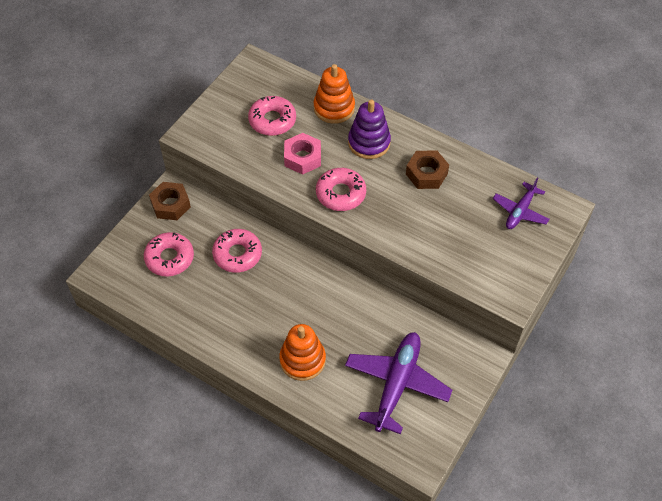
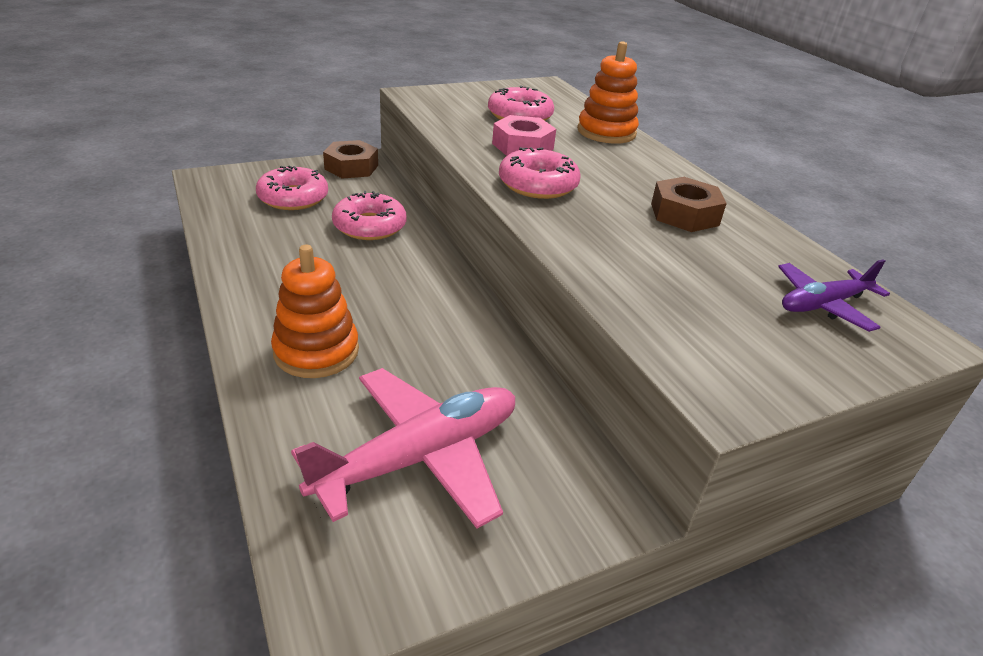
camera: 30 degrees right, 20 degrees down
(369, 143) = (624, 166): purple stacking toy -> none
(397, 384) = (420, 457): purple plane -> pink plane

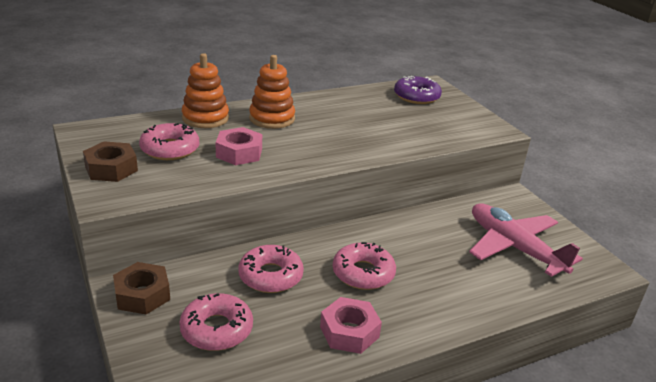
camera: 90 degrees left, 5 degrees down
(262, 266) = (349, 332): none -> pink nut
(316, 351) = (446, 290): orange stacking toy -> orange stacking toy (272, 118)
(538, 184) = (307, 152): pink donut -> pink donut (363, 273)
(684, 214) = (335, 112): brown nut -> brown nut (111, 169)
(823, 305) = (416, 96): purple plane -> purple donut

